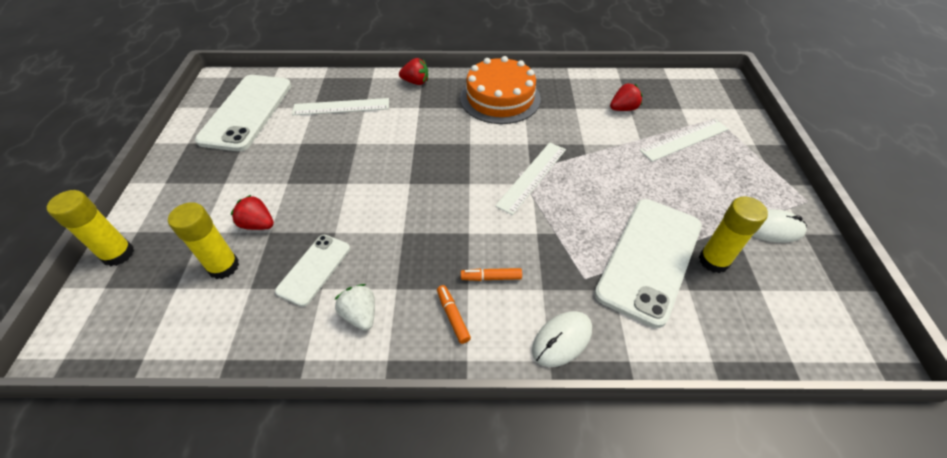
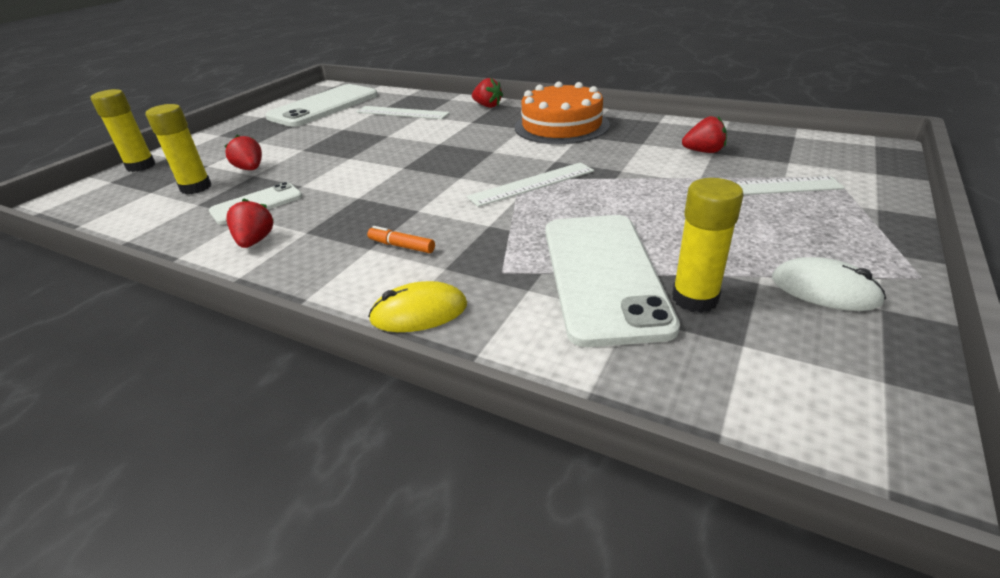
camera: 30 degrees right, 15 degrees down
(360, 315) = (255, 241): white strawberry -> red strawberry
(453, 316) = (331, 264): orange marker -> none
(562, 340) = (419, 312): white mouse -> yellow mouse
(649, 259) = (603, 275): white phone -> white phone turned 60 degrees counterclockwise

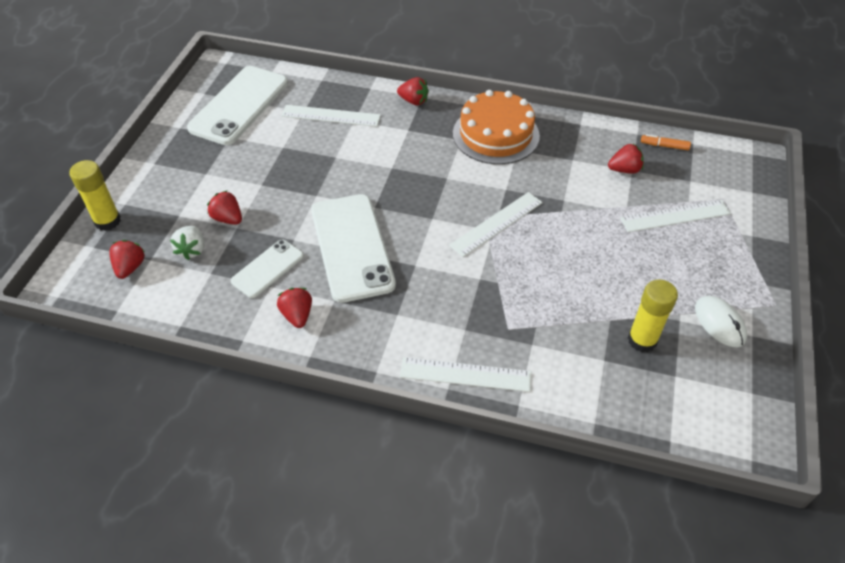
camera: 15 degrees left, 15 degrees up
(126, 196) = (130, 267): none -> red strawberry
(196, 187) = (192, 250): yellow glue stick -> white strawberry
(401, 246) = (421, 309): orange marker -> orange marker (664, 146)
(419, 312) = (465, 375): yellow mouse -> white ruler
(603, 275) = (579, 325): white phone -> white phone (352, 247)
(824, 290) = (719, 323): white mouse -> white mouse turned 45 degrees clockwise

